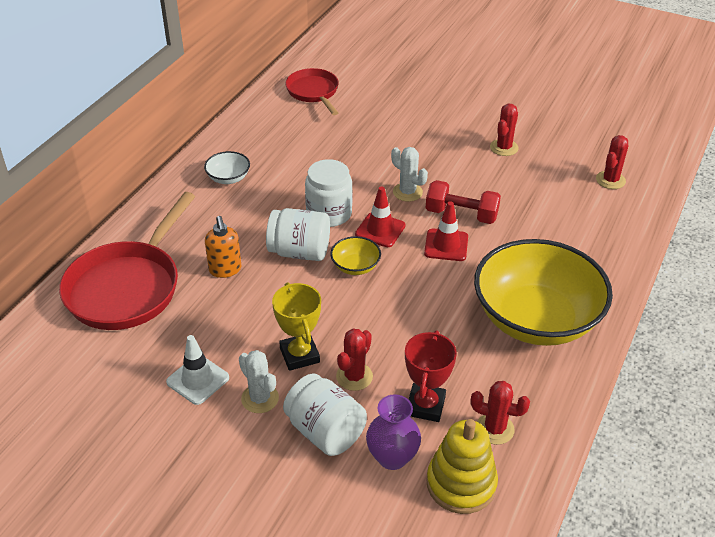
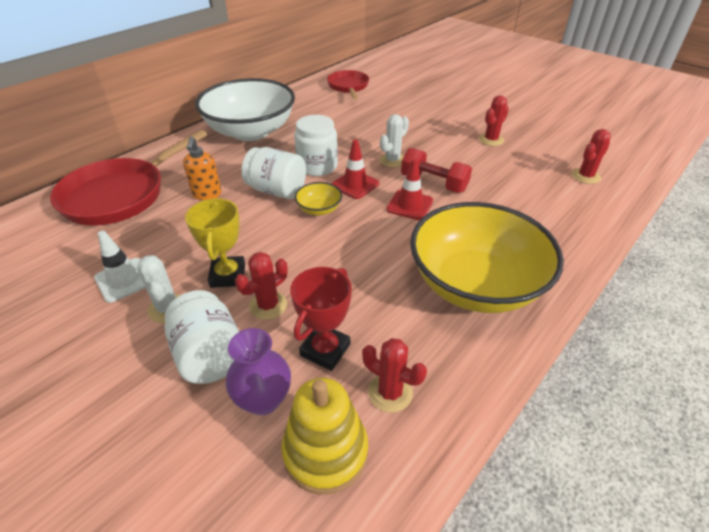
camera: 15 degrees right, 0 degrees up
(228, 178) = (251, 131): white bowl -> white bowl, size x2.50
(407, 192) = (392, 160): white cactus -> white cactus turned 75 degrees clockwise

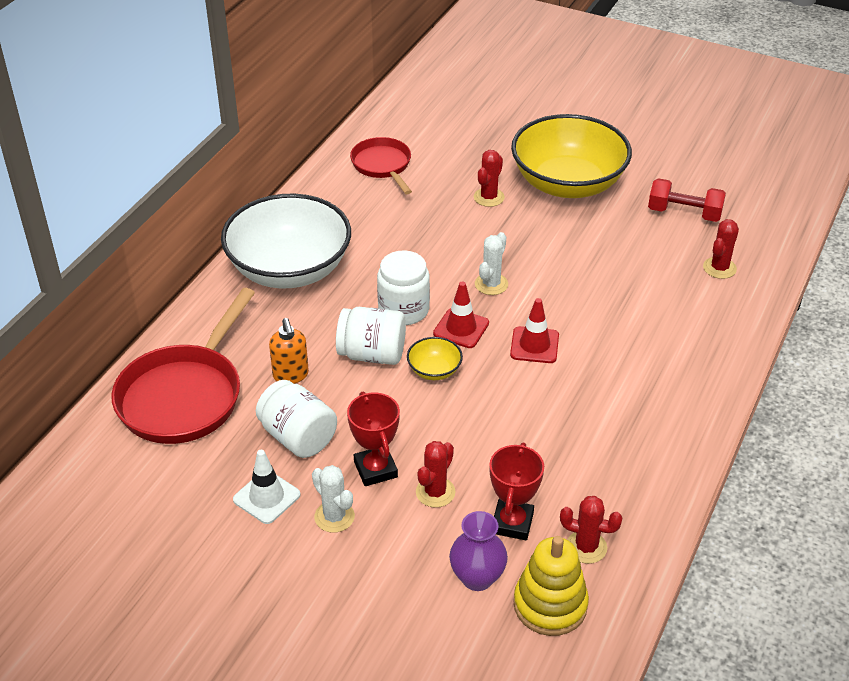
camera: 15 degrees left, 0 degrees up
(210, 355) = (405, 551): white jar -> white jar (298, 437)
(228, 275) = (375, 469): yellow trophy -> red trophy
(433, 183) = (551, 310): red dumbbell -> red dumbbell (684, 213)
(475, 284) = (632, 427): yellow bowl -> yellow bowl (568, 183)
(491, 140) = (600, 231): red cactus -> red cactus (489, 197)

